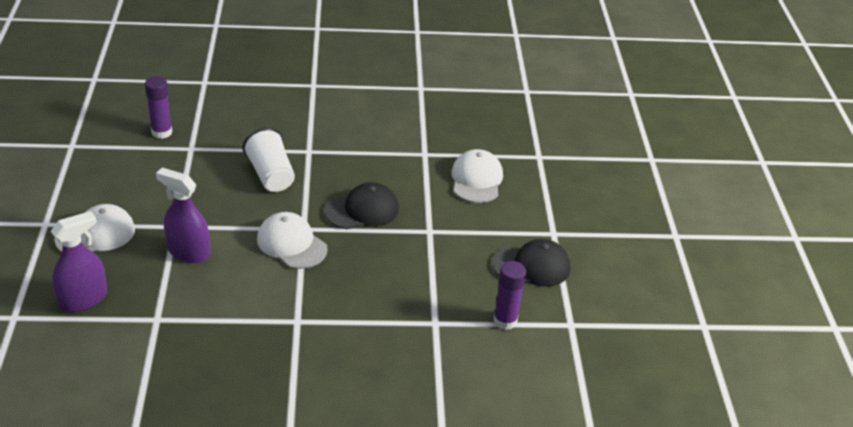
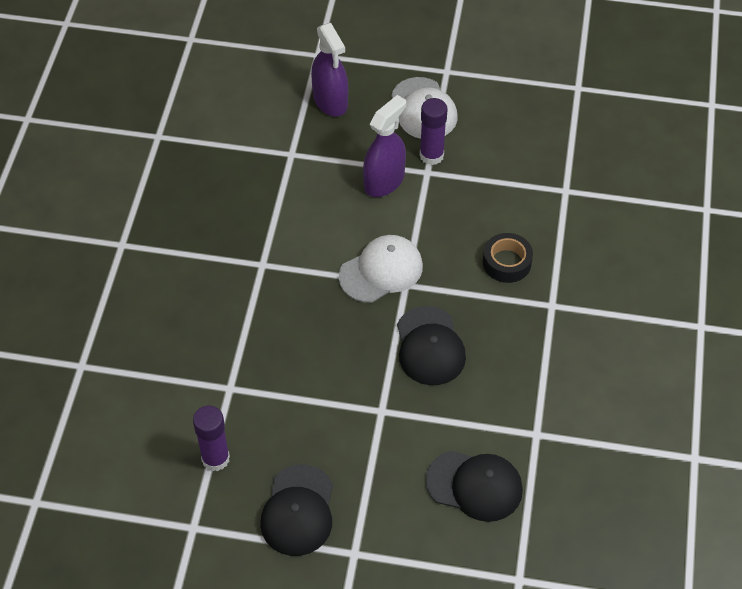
camera: 105 degrees right, 15 degrees up
(162, 132) = (598, 165): purple glue stick -> purple glue stick (431, 155)
(271, 175) = (507, 262): white cup -> black tape
(476, 180) = (475, 485): white cap -> black cap

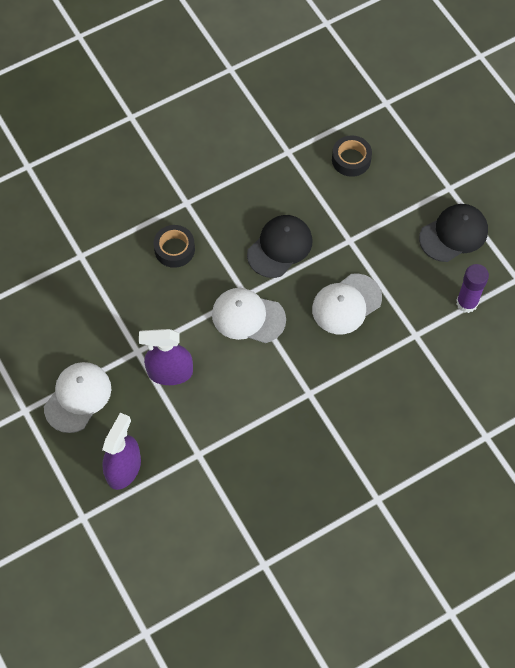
camera: 130 degrees left, 10 degrees up
(317, 356) = (346, 304): none -> white cap
(431, 155) = (119, 359): purple glue stick -> none
(475, 485) = (351, 159): black cap -> black tape

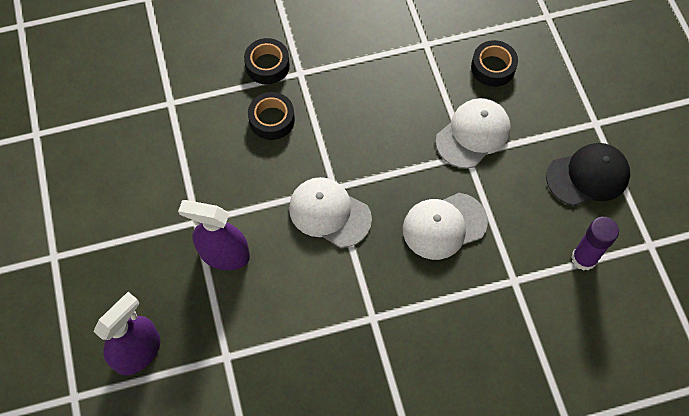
camera: 15 degrees right, 0 degrees up
(78, 397) = (115, 257): white cap -> white cap (473, 134)
(155, 202) = (267, 65): none -> black tape
(280, 247) = (387, 144): black cap -> none

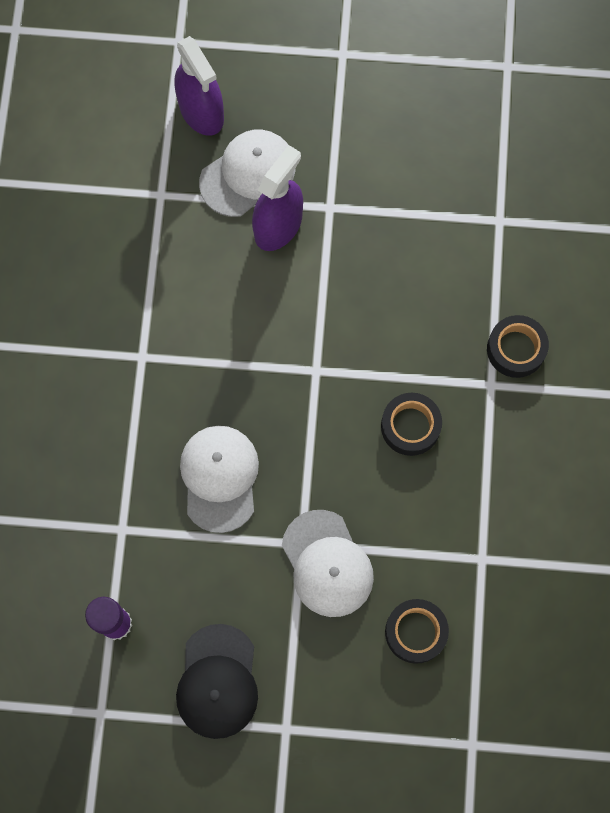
camera: 110 degrees right, 10 degrees up
(272, 120) = (434, 330): black tape -> black tape (410, 426)
(329, 213) = (285, 354): white cap -> white cap (248, 174)

